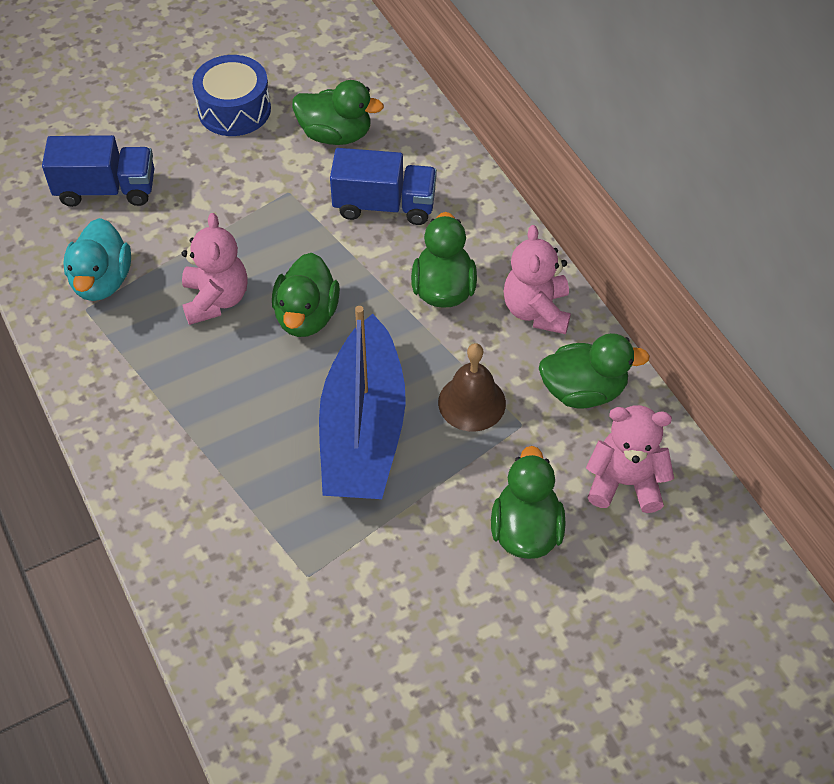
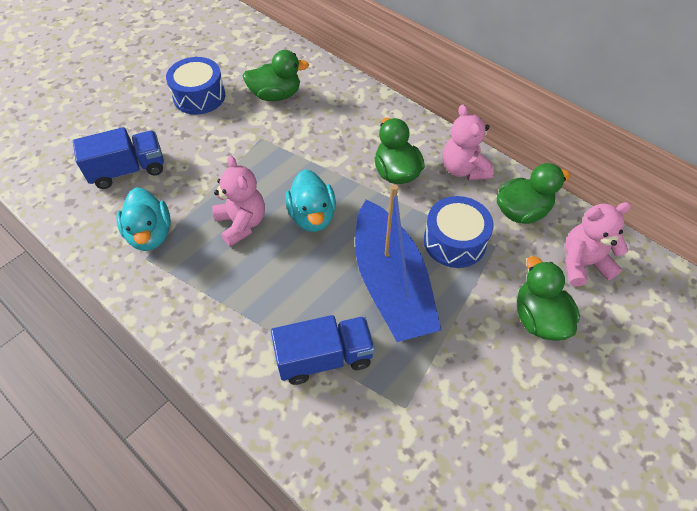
camera: 20 degrees left, 0 degrees up
(306, 316) = (312, 216): green duck -> turquoise duck
(384, 205) = (330, 130): blue truck -> blue truck (324, 358)
(472, 402) = (454, 241): brown bell -> blue drum

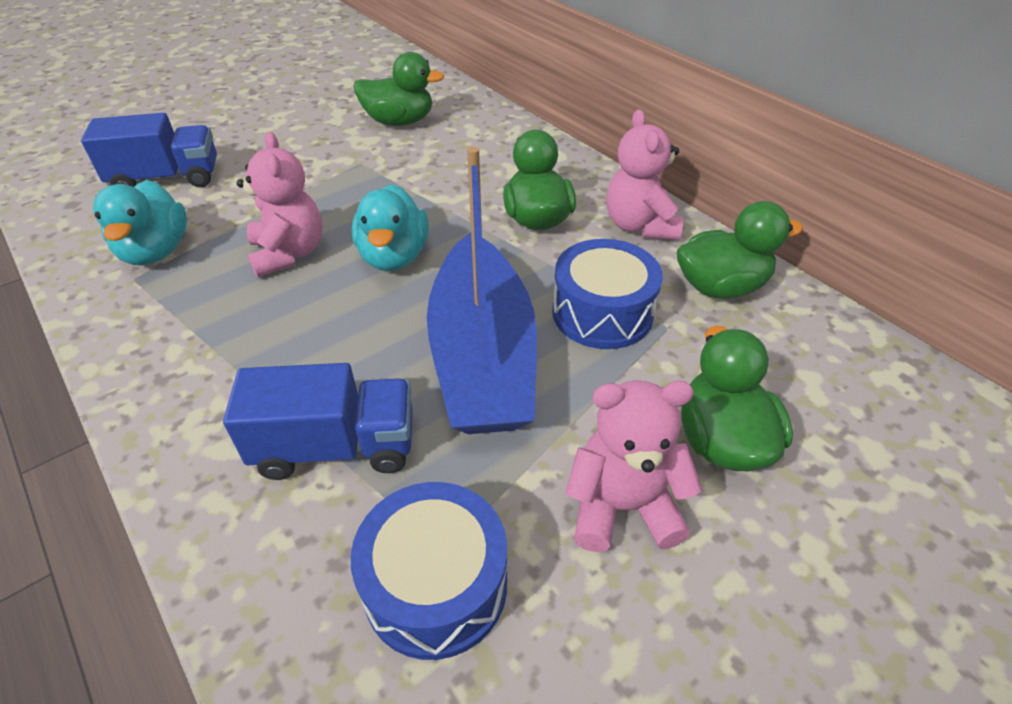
camera: 10 degrees right, 10 degrees down
(199, 96) = (299, 114): blue drum -> blue drum (436, 585)
(583, 264) = (813, 369): pink teddy bear -> pink teddy bear (622, 506)

